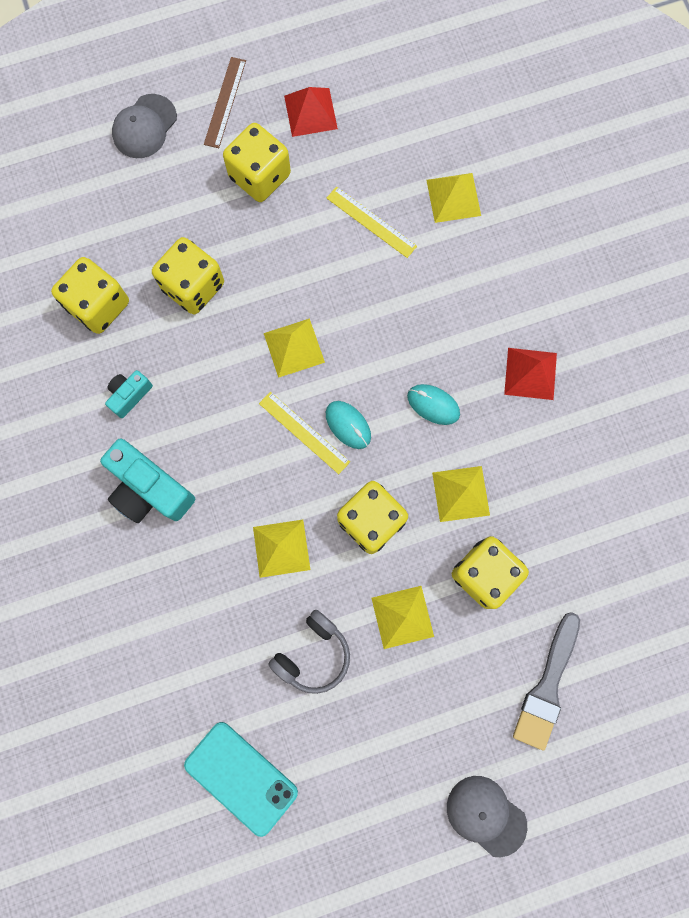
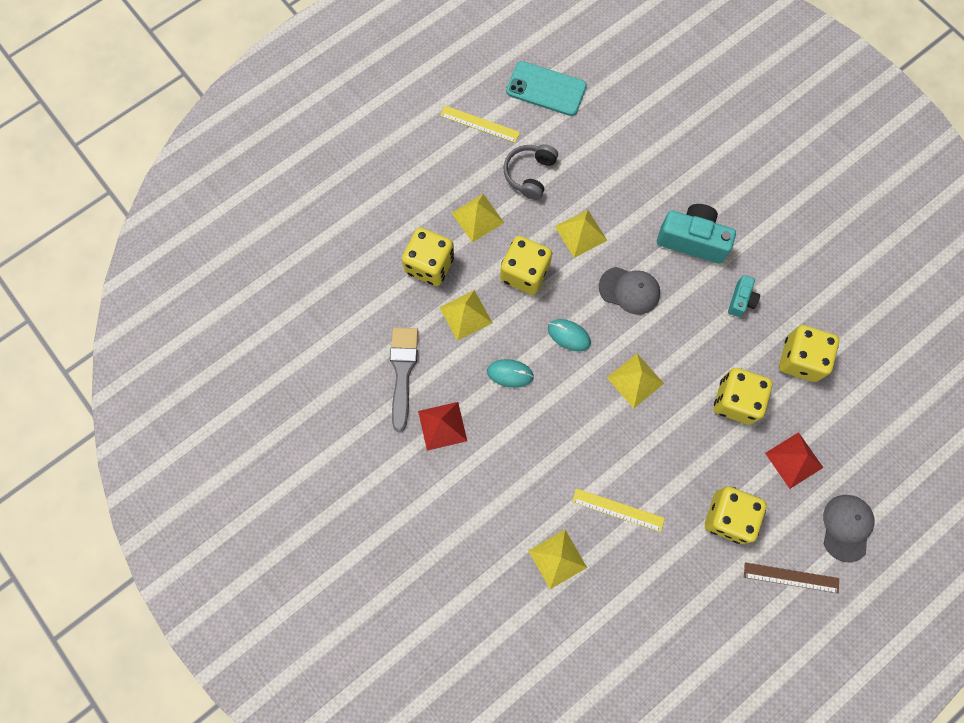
camera: 160 degrees right, 5 degrees down
(225, 102) = (791, 577): brown ruler -> brown ruler turned 75 degrees counterclockwise
(304, 432) = (599, 318): yellow ruler -> yellow ruler (479, 124)
(310, 112) = (713, 596): red pyramid -> red pyramid (794, 460)
(486, 815) = (379, 119): grey cap -> grey cap (629, 290)
(547, 687) = (362, 207): grey brush -> grey brush (403, 372)

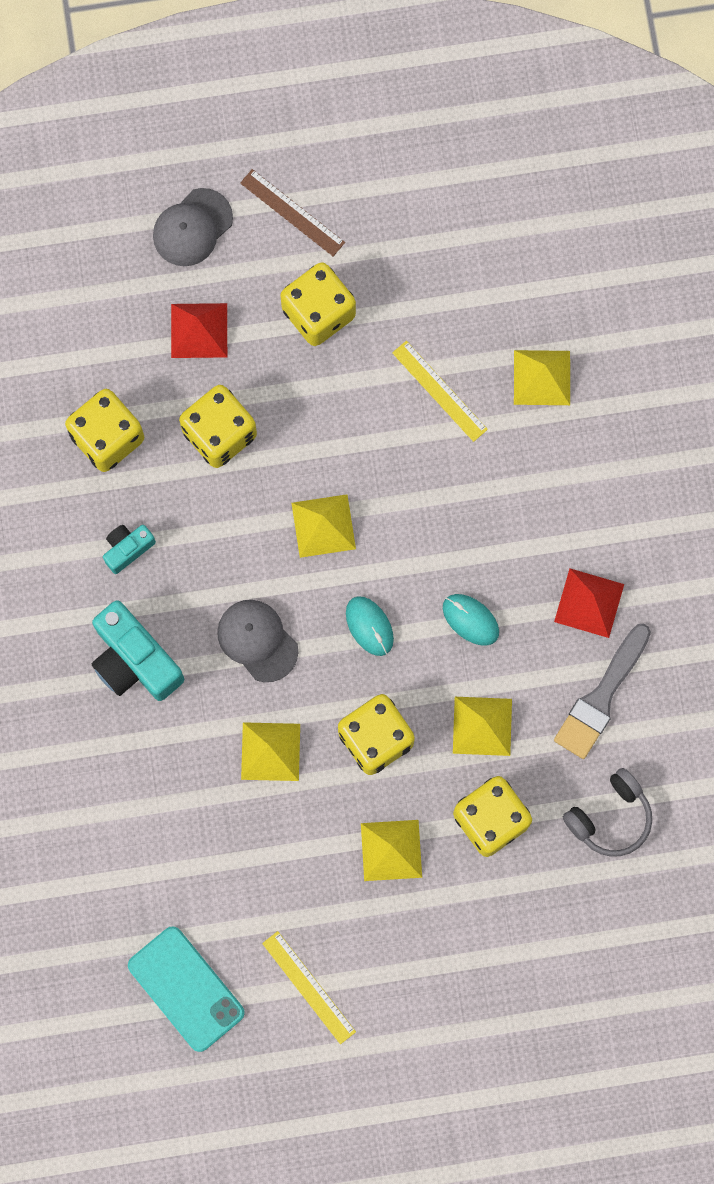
camera: 150 degrees left, 5 degrees up
(530, 174) = (286, 872): grey headphones -> grey headphones (610, 817)

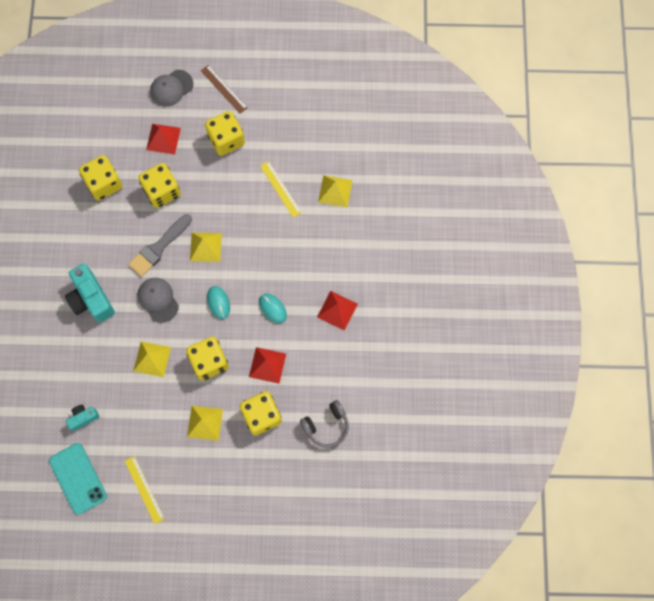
camera: 10 degrees right, 5 degrees down
(127, 549) = (101, 241): turquoise camera -> turquoise camera (83, 418)
(482, 726) = (267, 365): yellow pyramid -> red pyramid
(601, 697) = (334, 361): grey brush -> grey brush (159, 247)

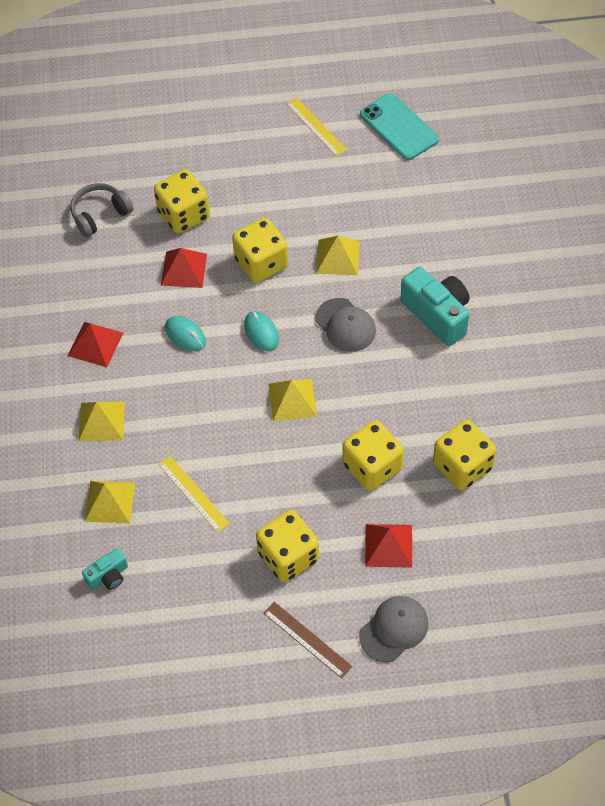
camera: 175 degrees right, 15 degrees down
(83, 418) = (409, 185): turquoise camera -> turquoise camera (108, 576)
(159, 247) = (359, 390): grey brush -> none
(205, 423) = (255, 199): yellow pyramid -> yellow pyramid (101, 421)

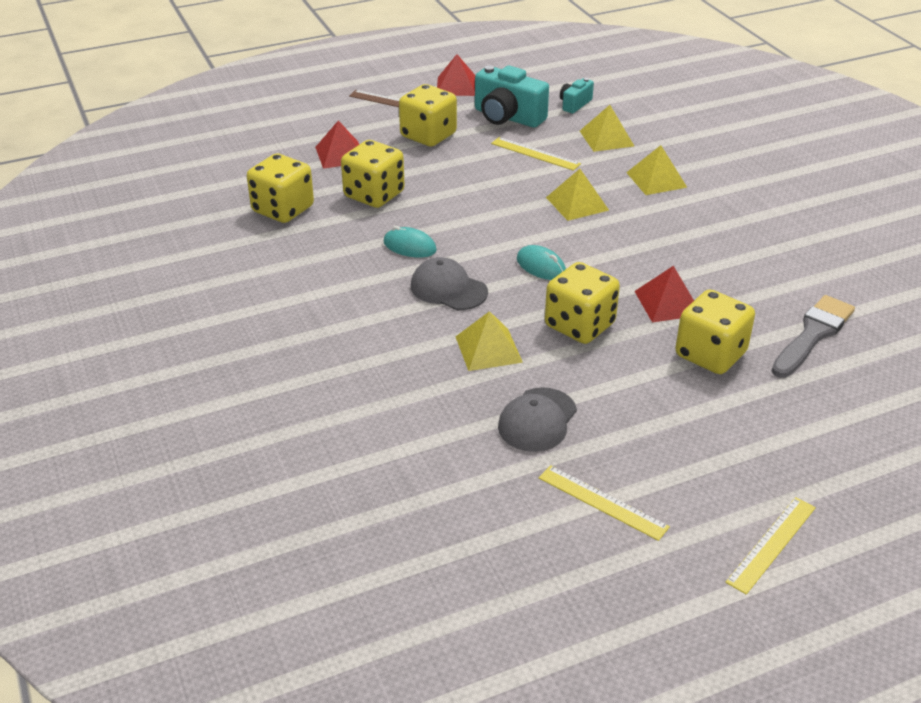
camera: 160 degrees right, 20 degrees down
(95, 344) = (711, 227): red pyramid -> red pyramid (456, 86)
(100, 215) = (813, 334): grey headphones -> grey brush
(185, 335) = (622, 250): turquoise mouse -> turquoise mouse (410, 246)
(235, 82) = (771, 544): none -> yellow ruler
(292, 400) = (477, 224): yellow pyramid -> yellow pyramid (577, 203)
(394, 629) = (320, 116): grey cap -> grey cap (537, 420)
(399, 127) = (473, 530): turquoise phone -> none
(437, 314) = (342, 317): turquoise camera -> turquoise camera (507, 117)

